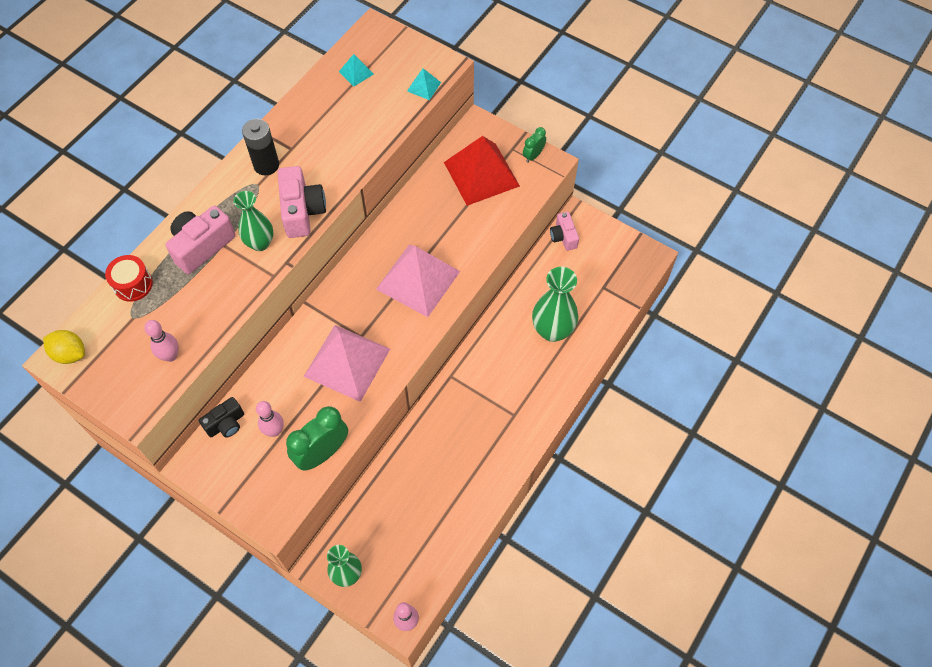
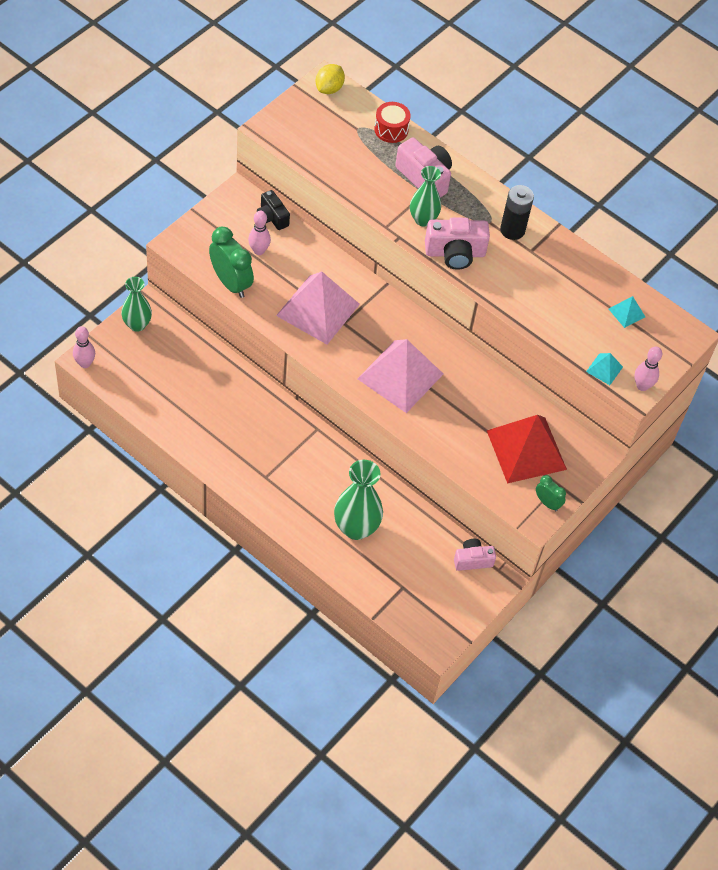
camera: 90 degrees right, 5 degrees down
(170, 356) = (316, 152): pink bowling pin -> pink bowling pin (642, 386)

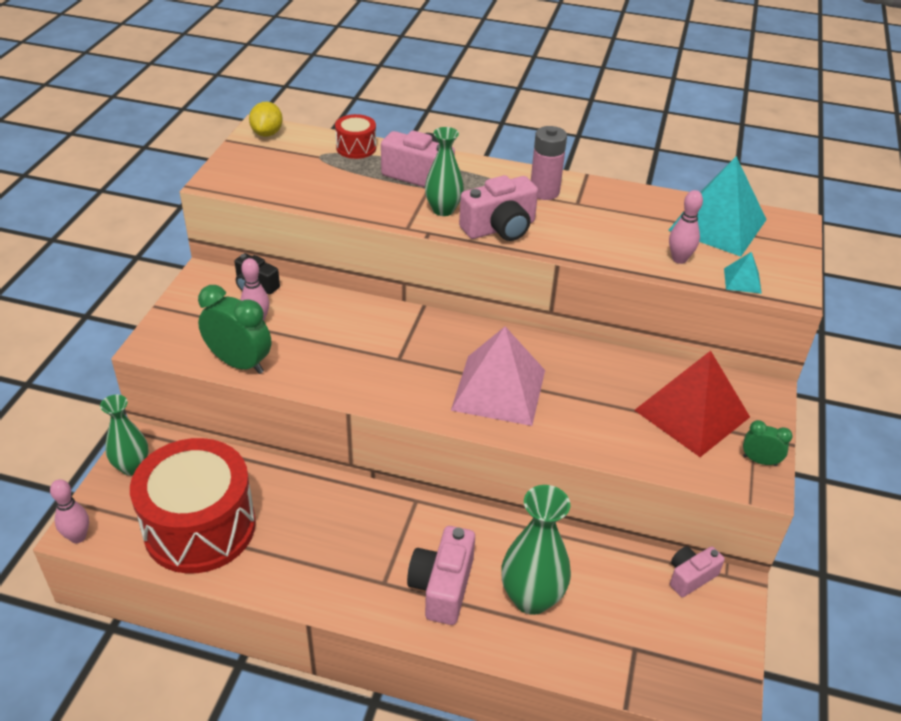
camera: 20 degrees left, 15 degrees down
(164, 388) = (200, 527): none -> red drum
(302, 496) = (442, 587): none -> pink camera
(318, 309) = (360, 356): pink pyramid -> none
(512, 230) = (544, 192): black battery -> pink battery
(626, 312) = (717, 224): turquoise pyramid -> turquoise pyramid, size x2.33
(642, 386) = (794, 283): pink bowling pin -> pink bowling pin (679, 259)

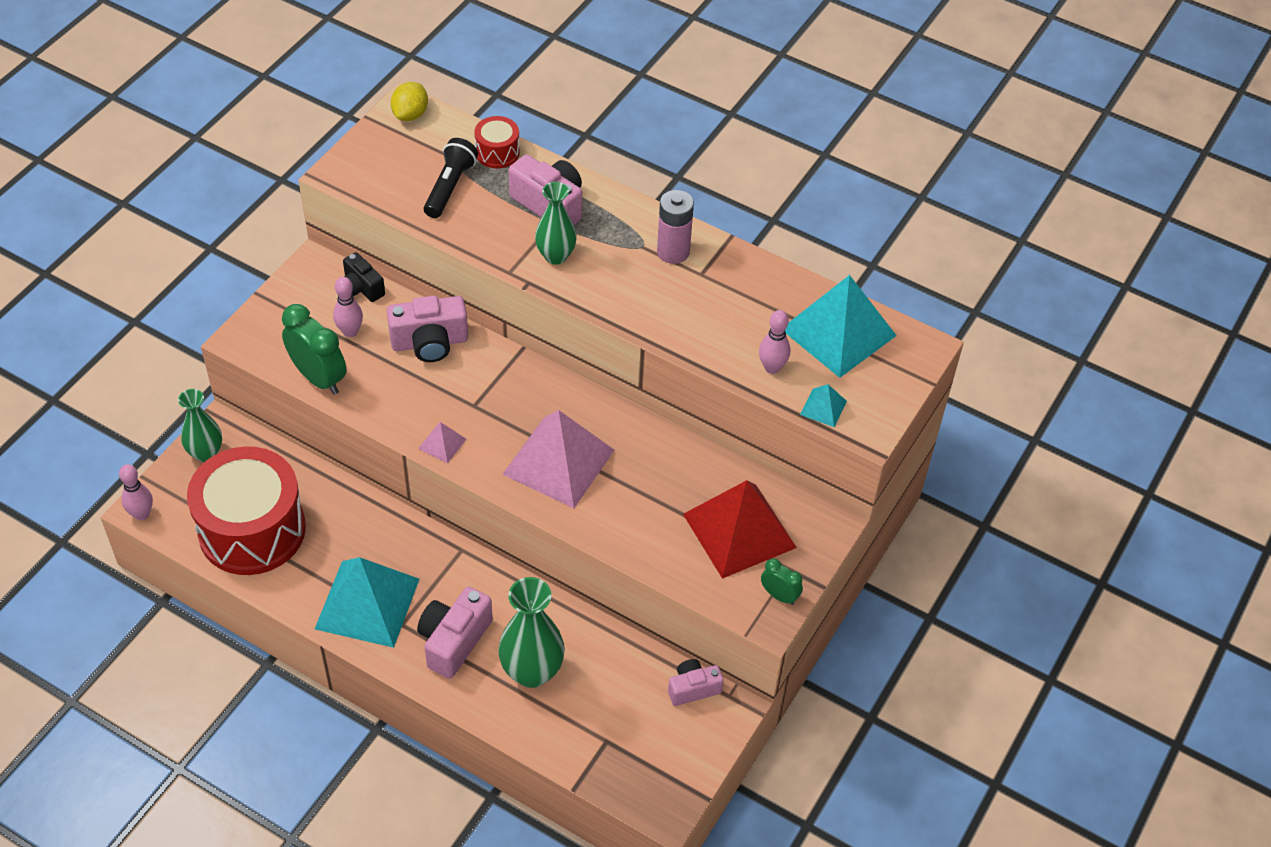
camera: 15 degrees right, 10 degrees up
(324, 176) = (449, 187): none -> black flashlight
(341, 571) = (367, 603): none -> turquoise pyramid
(381, 395) = (442, 443): none -> pink pyramid
(500, 228) = (604, 291): pink camera -> pink camera (429, 342)

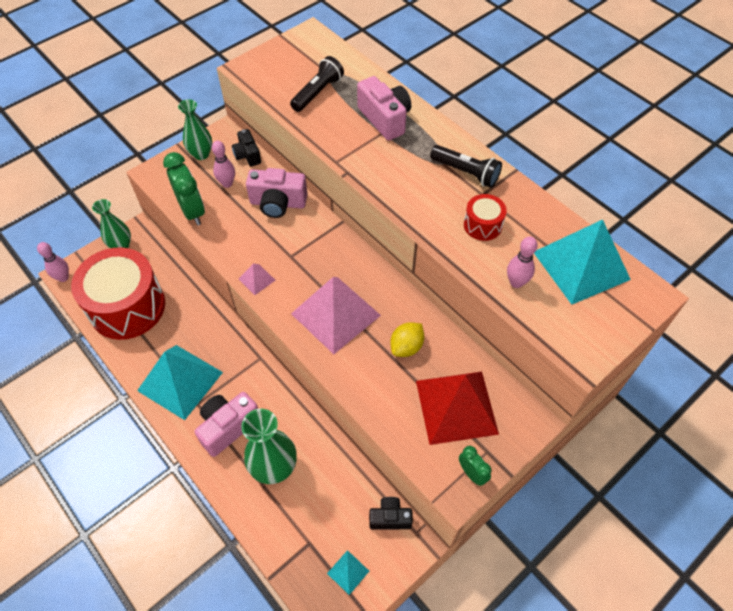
camera: 20 degrees right, 5 degrees up
(410, 114) = (311, 39): yellow lemon -> yellow lemon (406, 347)
(497, 152) = (361, 75): red drum -> red drum (482, 225)
(555, 256) = (375, 157): green vase -> green vase (201, 154)
(673, 252) = (466, 172): pink battery -> black flashlight
(693, 688) = (390, 518): pink camera -> black camera
(823, 407) = (550, 327): turquoise pyramid -> turquoise pyramid (348, 572)

